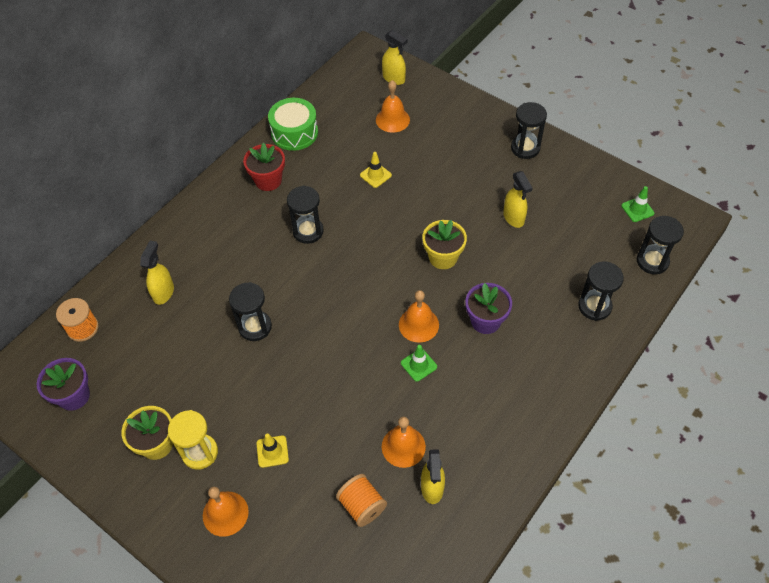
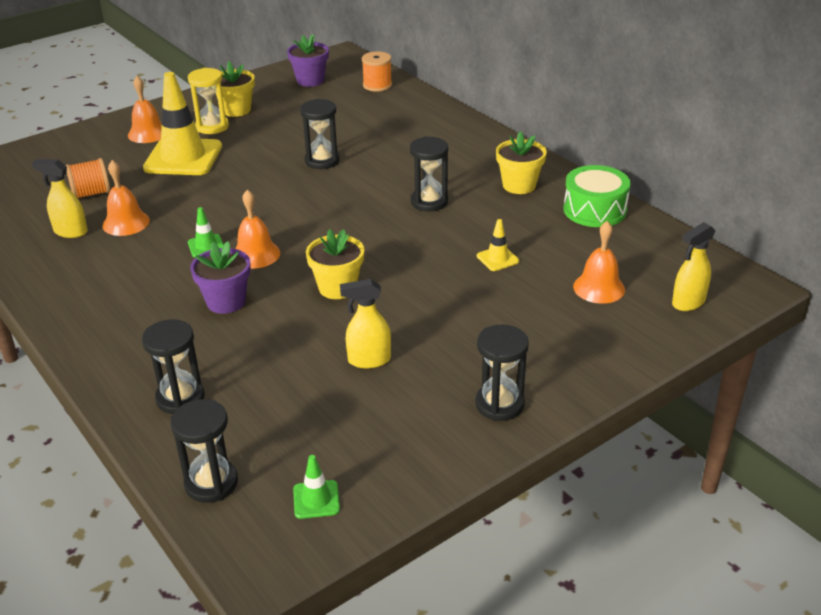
camera: 105 degrees right, 20 degrees down
(163, 292) = (394, 120): yellow spray bottle -> none
(268, 180) = (519, 185): red flower pot -> yellow flower pot
(272, 451) = (183, 157): yellow traffic cone -> yellow traffic cone, size x2.32

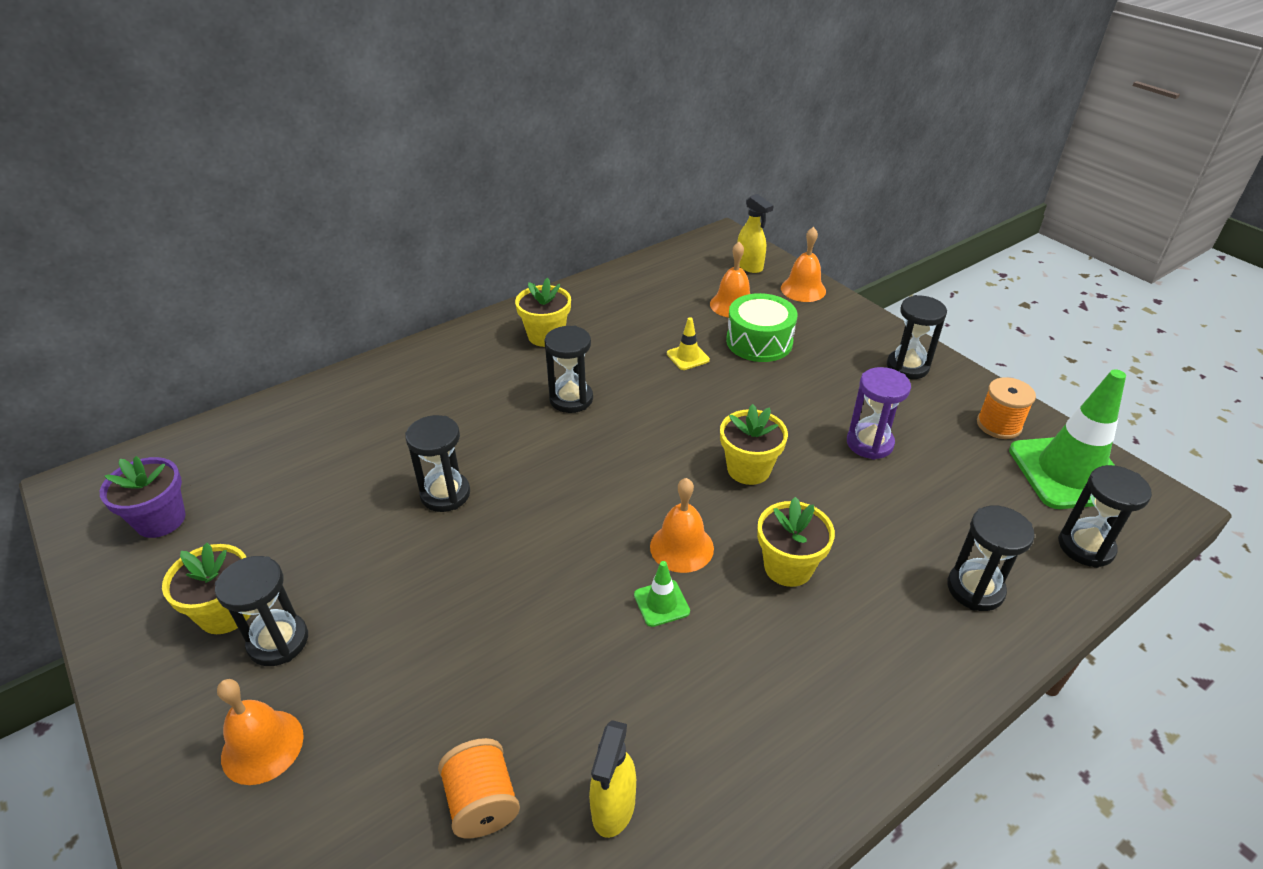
camera: 90 degrees left, 5 degrees up
(126, 223) = (590, 722): orange bell -> orange bell (803, 289)
(183, 157) = (383, 670): yellow traffic cone -> none
(212, 127) = (278, 641): yellow hourglass -> black hourglass
(226, 302) = (788, 567): purple flower pot -> yellow flower pot
(316, 499) = (1069, 472): green traffic cone -> green traffic cone, size x2.32
(368, 360) = (869, 443): yellow spray bottle -> purple hourglass
(377, 85) = (226, 443): orange spool -> orange spool (998, 425)
(594, 210) = (602, 295): green drum -> green drum (759, 342)

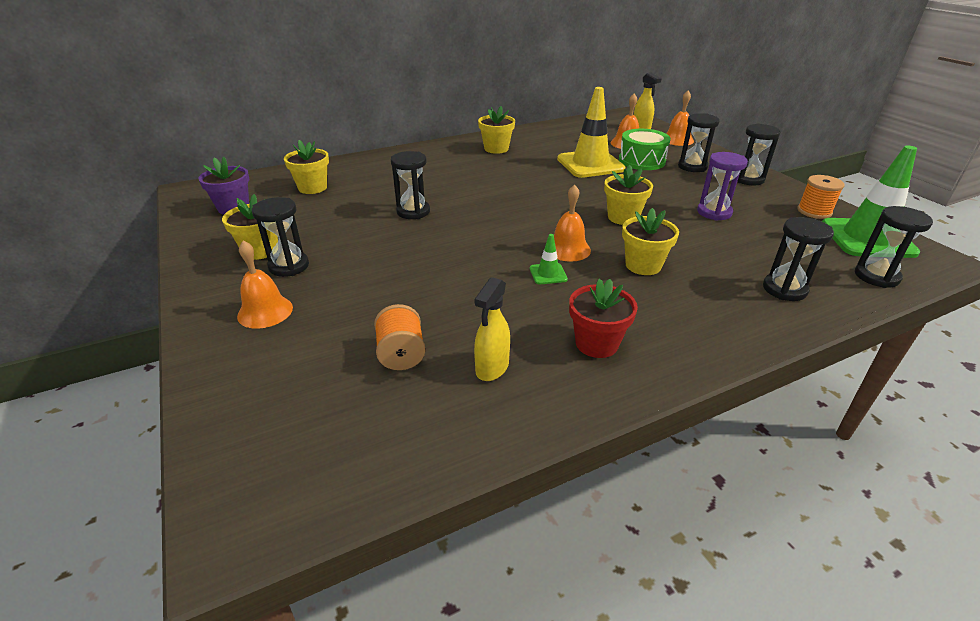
camera: 10 degrees right, 5 degrees down
(279, 458) = (312, 188): none -> yellow flower pot
(571, 399) = (506, 177): black hourglass -> black hourglass (692, 167)
(688, 357) = (590, 164): yellow traffic cone -> yellow traffic cone, size x2.32
(746, 735) = (596, 343): none -> red flower pot

